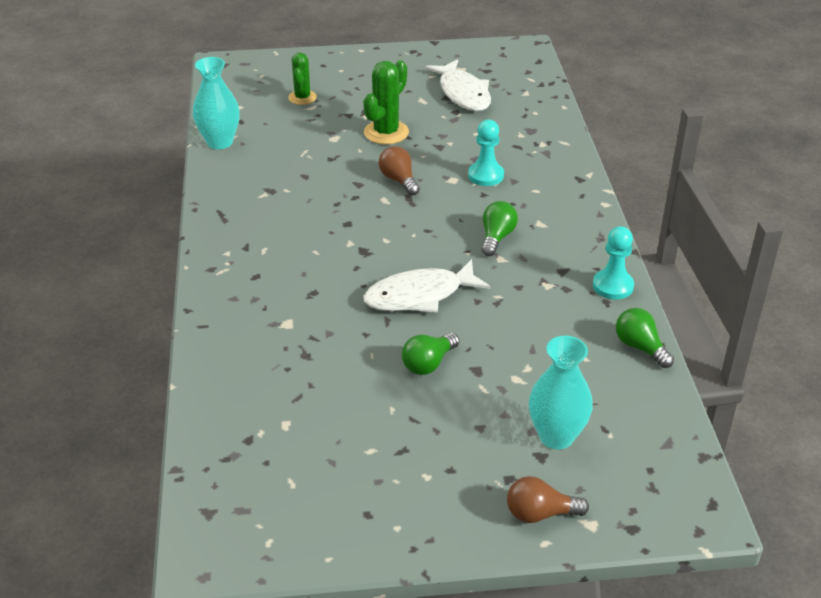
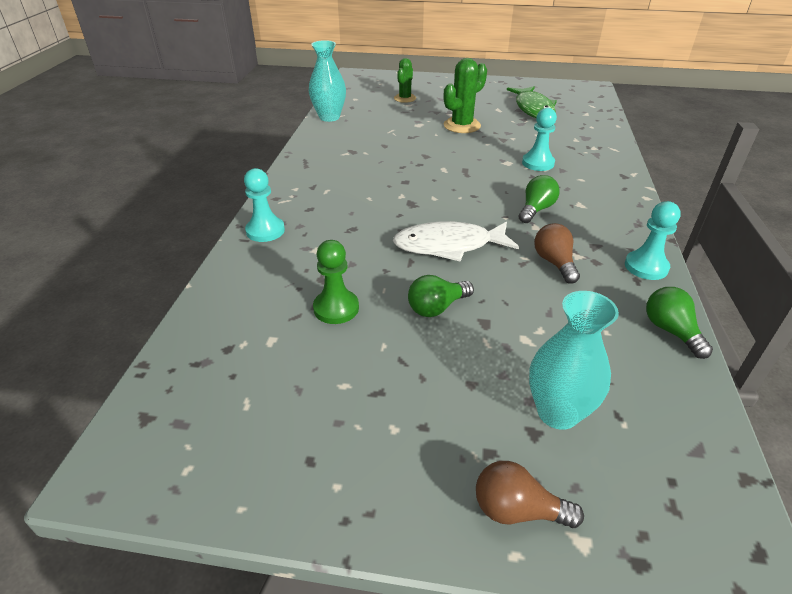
camera: 15 degrees right, 0 degrees up
(220, 311) = (265, 231): none -> turquoise pawn
(333, 382) = (336, 308): none -> green pawn
(399, 180) = (461, 157): brown light bulb -> brown light bulb (554, 263)
(463, 93) = (533, 109): white fish -> green fish

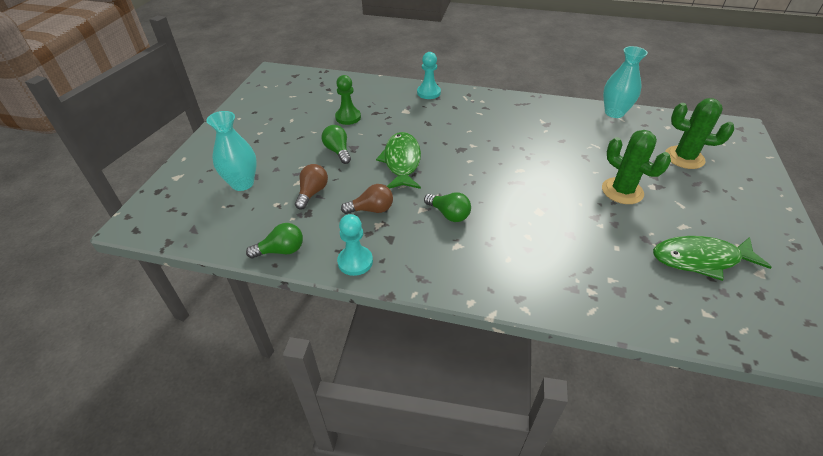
camera: 95 degrees right, 5 degrees up
(405, 98) = (684, 158): green cactus -> green cactus, size x1.52
(449, 245) = (402, 162): white fish -> green fish
(517, 510) = (200, 162): brown light bulb -> brown light bulb (312, 193)
(538, 163) = (540, 233): turquoise pawn -> none

